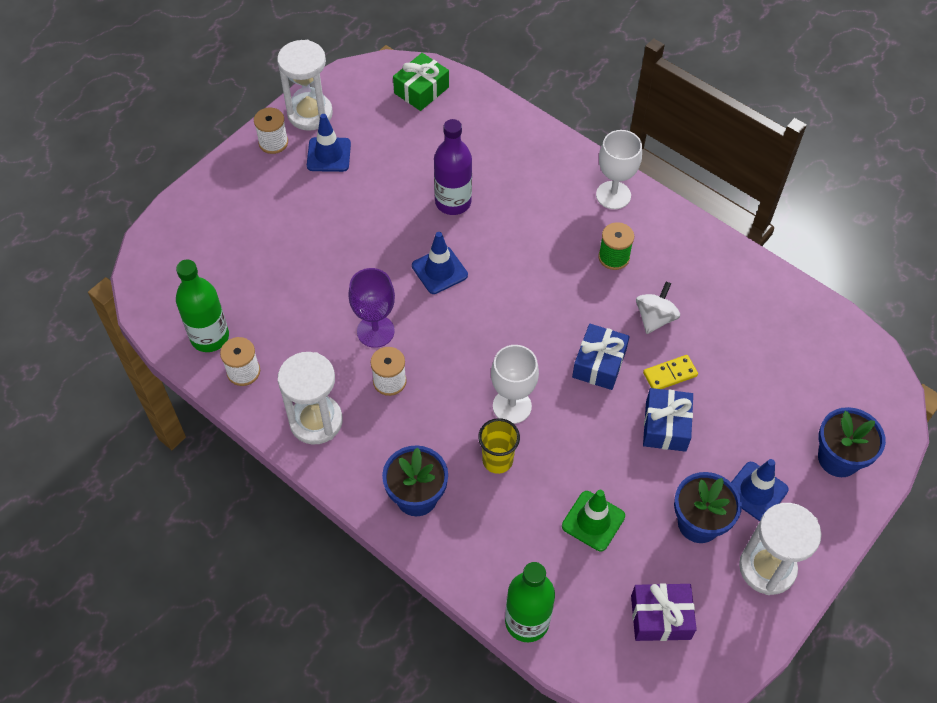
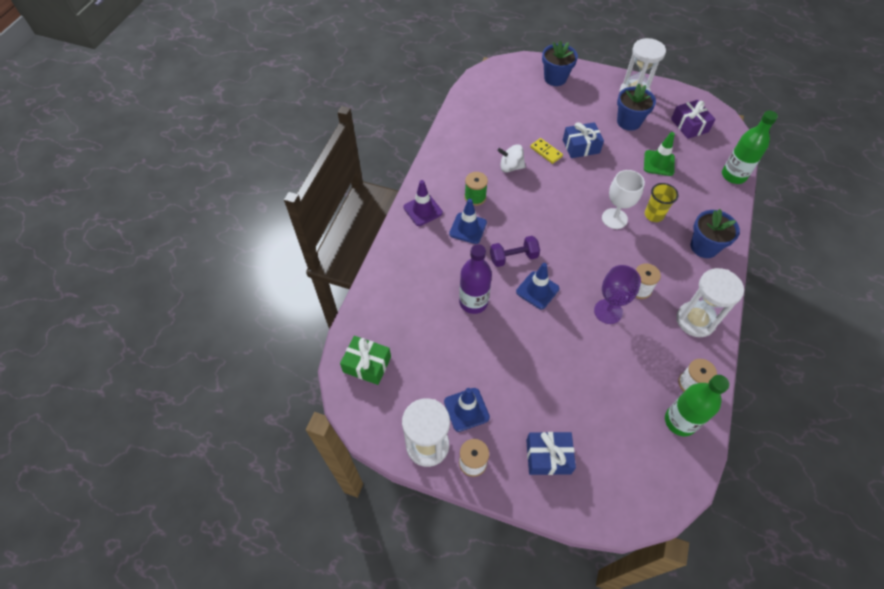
camera: 110 degrees left, 0 degrees up
(498, 264) = (513, 257): none -> purple dumbbell
(599, 363) = (558, 185): blue gift -> blue gift (548, 456)
(613, 195) = (423, 210): white goblet -> purple traffic cone
(756, 491) = (595, 104): blue traffic cone -> blue traffic cone (468, 228)

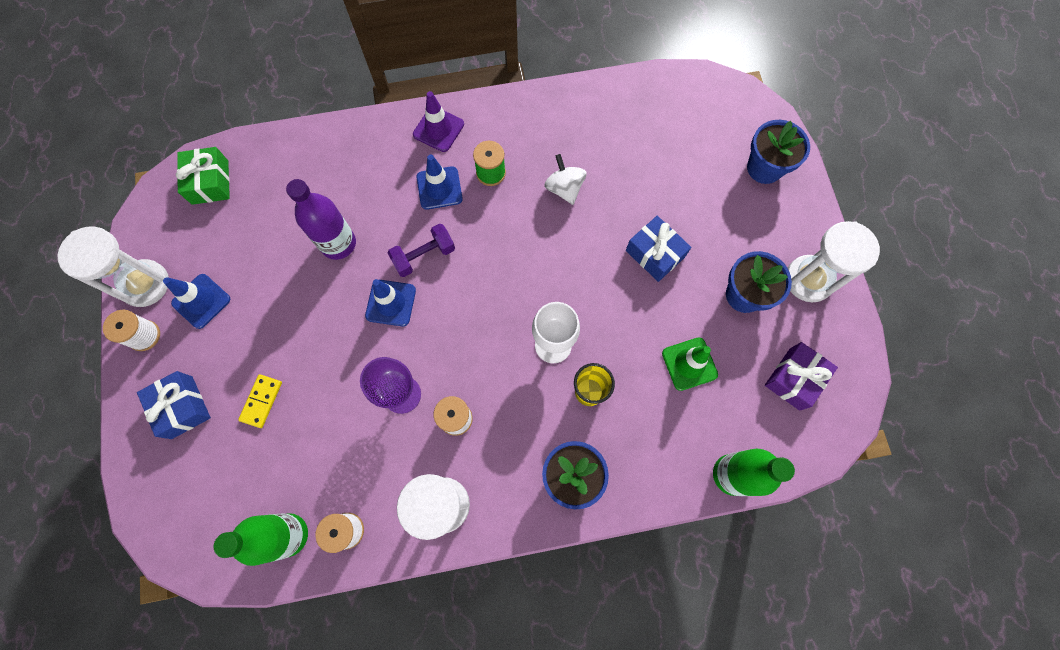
camera: 60 degrees right, 15 degrees up
(513, 257) = (424, 256): purple dumbbell -> purple dumbbell turned 75 degrees counterclockwise
(546, 152) = (617, 217): yellow domino -> yellow domino (261, 401)

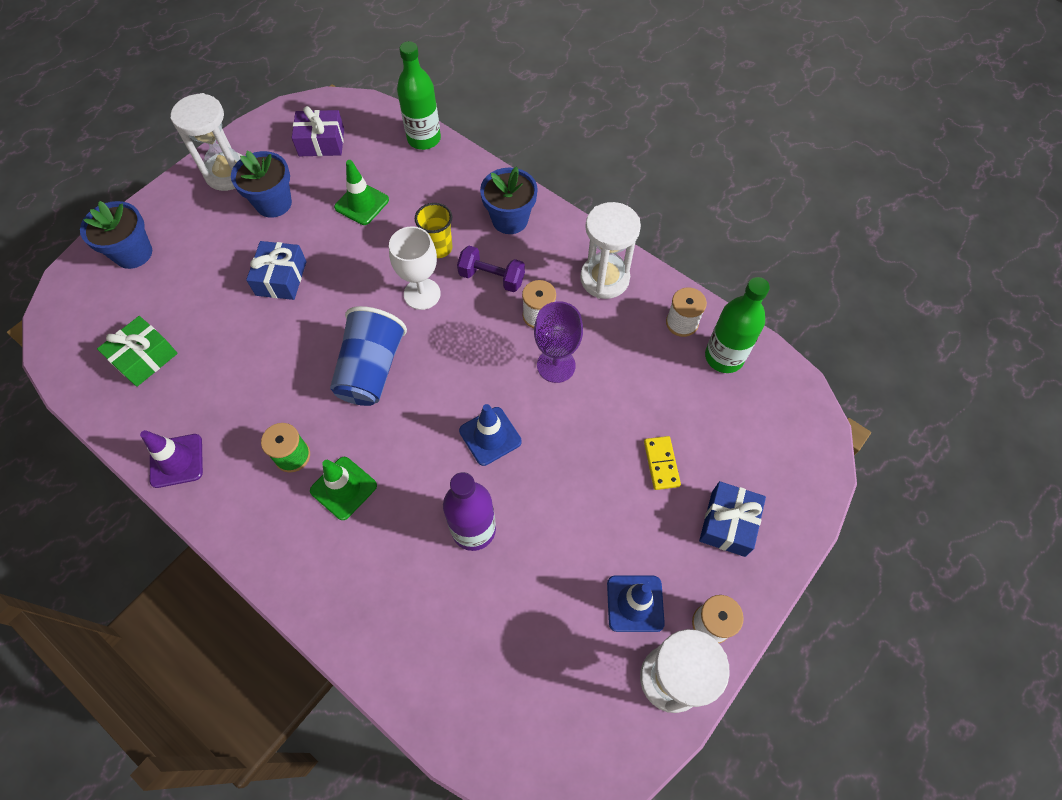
camera: 130 degrees left, 10 degrees down
(210, 182) = (516, 730): green gift -> green gift (145, 358)
(261, 401) = (661, 464): yellow domino -> yellow domino turned 75 degrees counterclockwise
(424, 256) = (424, 445): purple dumbbell -> purple dumbbell (491, 278)
(438, 129) = (275, 543): purple traffic cone -> purple traffic cone (176, 461)
(439, 188) = (343, 488): blue traffic cone -> green traffic cone
(515, 263) = (371, 369): none -> blue cup
(564, 188) = (264, 383): white spinning top -> none

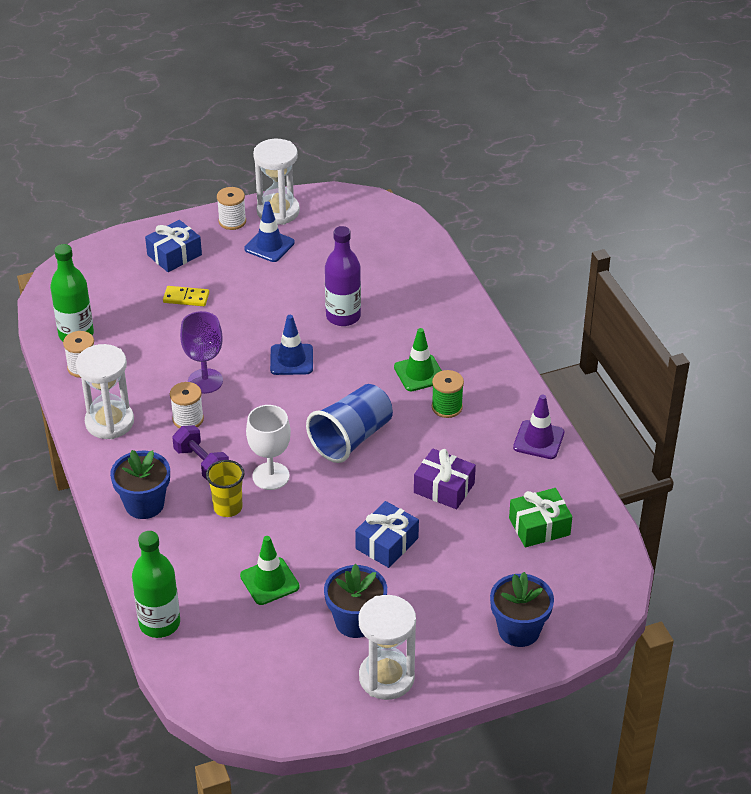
camera: 150 degrees left, 20 degrees down
(321, 142) = (268, 670): purple gift -> purple gift (444, 488)
(661, 464) = (186, 298): yellow domino -> yellow domino turned 75 degrees clockwise

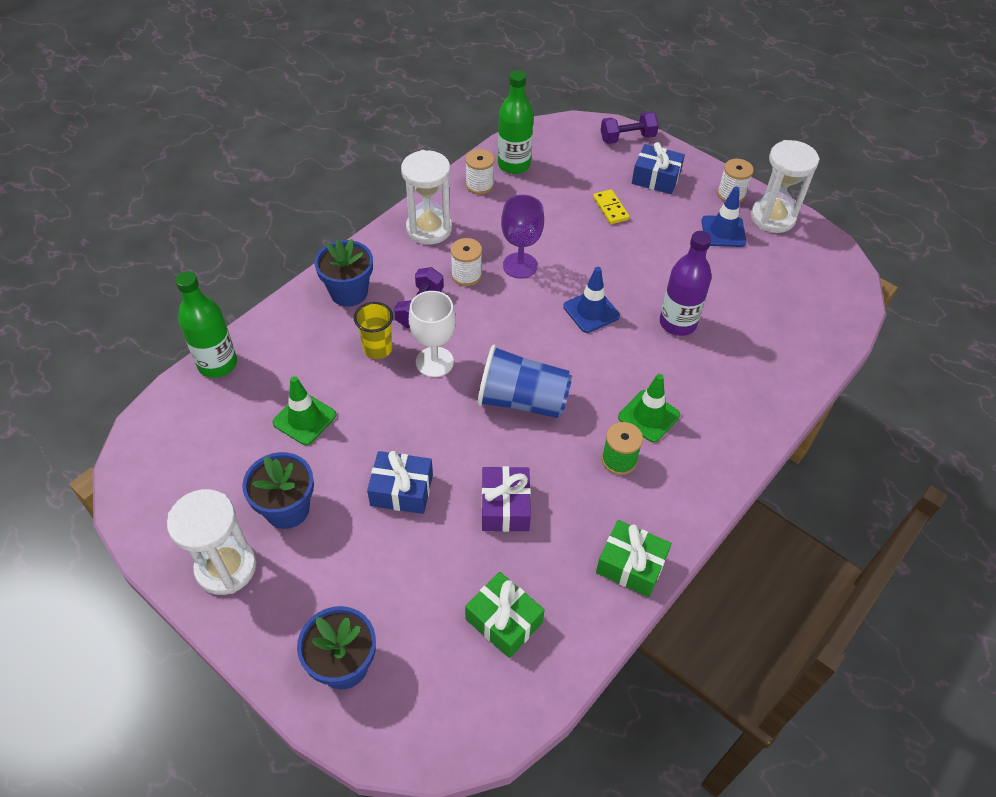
camera: 60 degrees right, 10 degrees up
(109, 249) = (627, 138): none -> purple dumbbell
(538, 440) = (631, 565): purple traffic cone -> green gift

